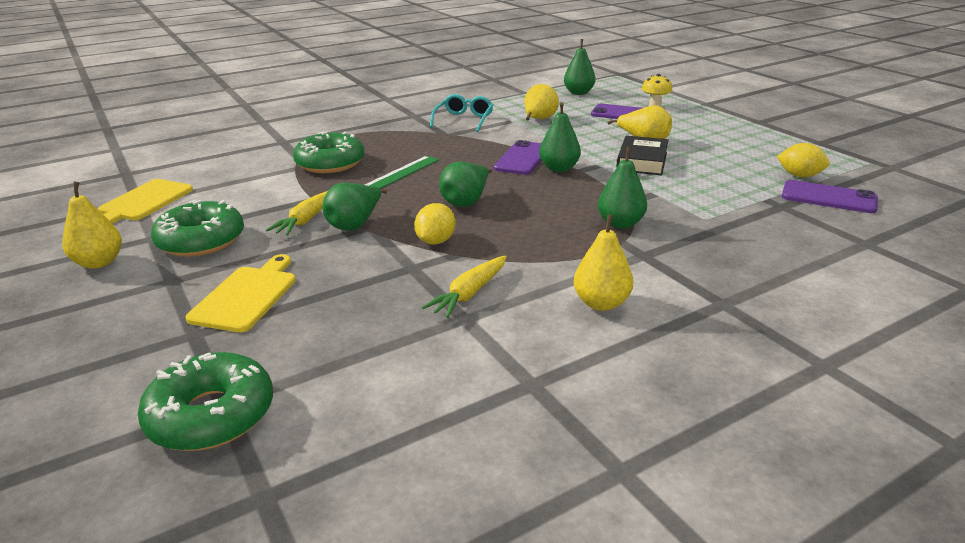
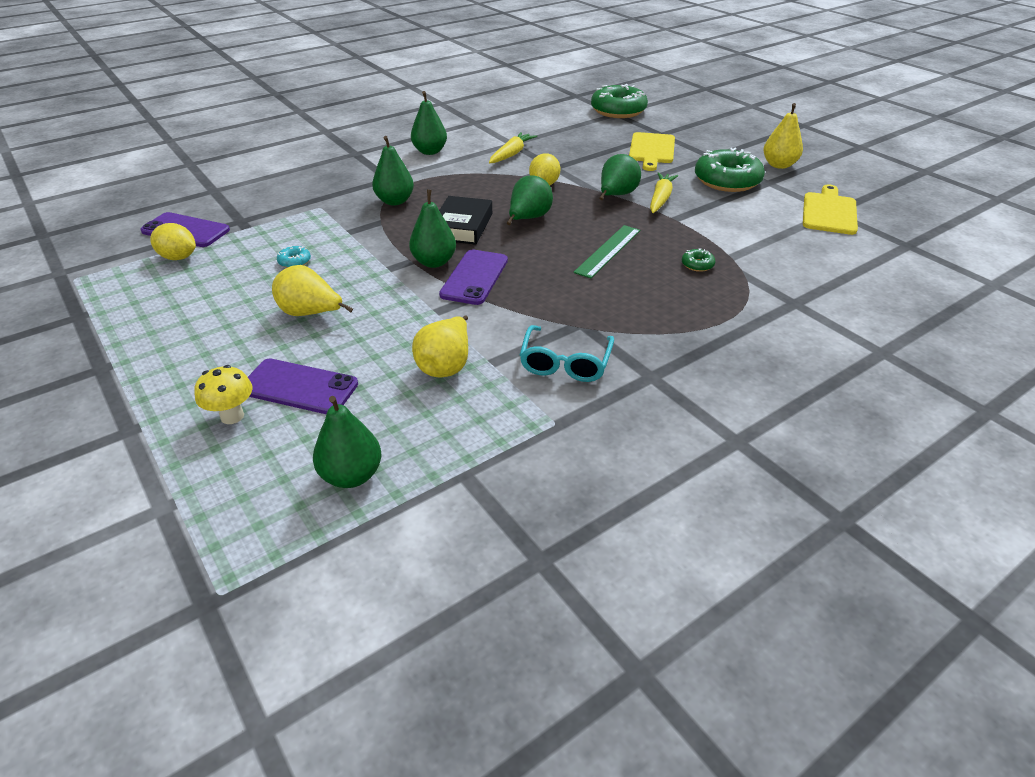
camera: 175 degrees right, 10 degrees up
(330, 163) = (697, 265): green donut -> green donut, size x0.41
(601, 303) = (430, 151): yellow pear -> green pear
(642, 161) = (335, 275): black book -> black book (462, 226)
(686, 171) = (294, 261): none -> turquoise donut

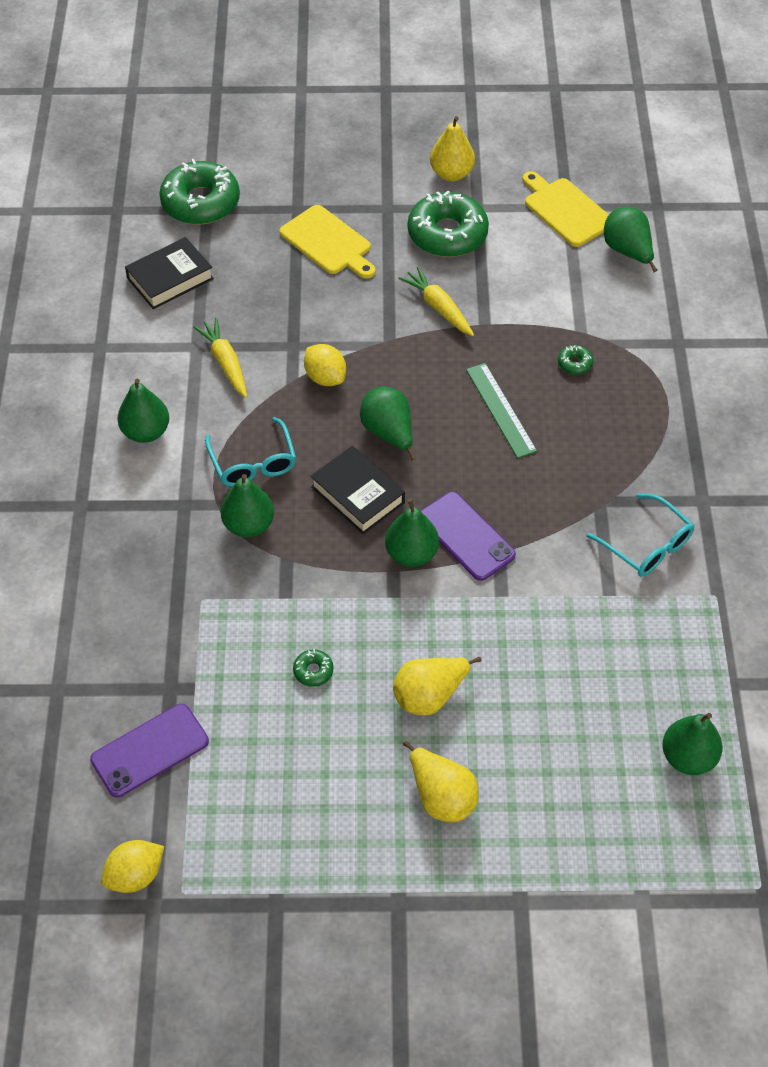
camera: 55 degrees left, 15 degrees up
(178, 257) = (214, 776): yellow lemon -> yellow lemon (135, 875)
(232, 416) = (554, 815): yellow mushroom -> none
(294, 261) = (313, 671): turquoise donut -> green donut
(299, 387) = (546, 750): purple phone -> none
(446, 186) = (253, 462): none -> turquoise glasses
(446, 365) = (591, 628): yellow pear -> yellow pear (441, 796)
(550, 121) = (170, 278): none -> black book
(616, 196) = (402, 336): green pear -> green pear (627, 252)

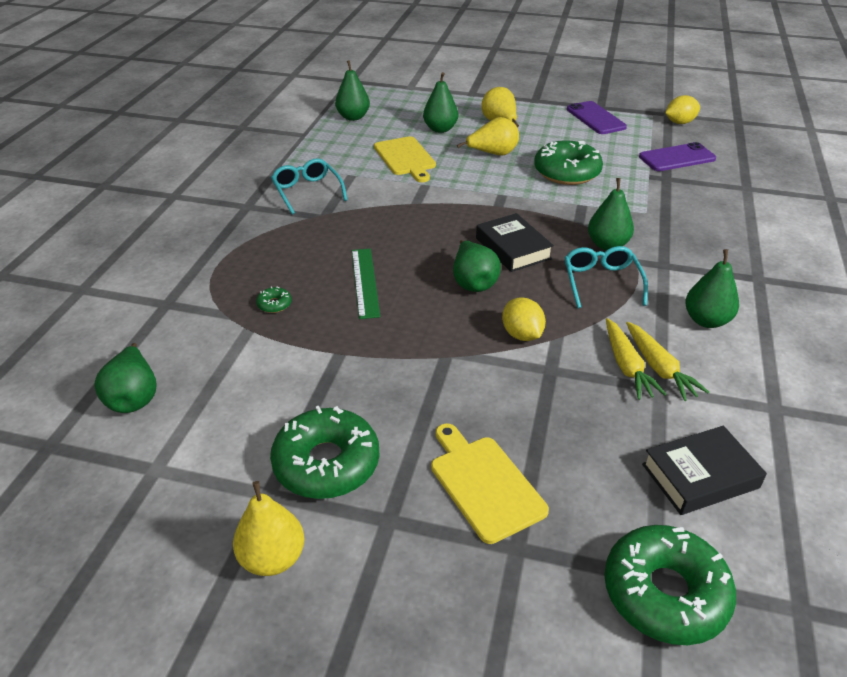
camera: 165 degrees left, 15 degrees down
(313, 671) = (567, 172): green donut -> green donut, size x2.44
(411, 554) = (481, 211): green pear -> green pear (440, 129)
(438, 307) = (379, 378): yellow carrot -> yellow carrot (659, 368)
(466, 536) = (436, 214): purple phone -> purple phone (595, 118)
(566, 210) = (160, 464): yellow cutting board -> yellow cutting board (405, 158)

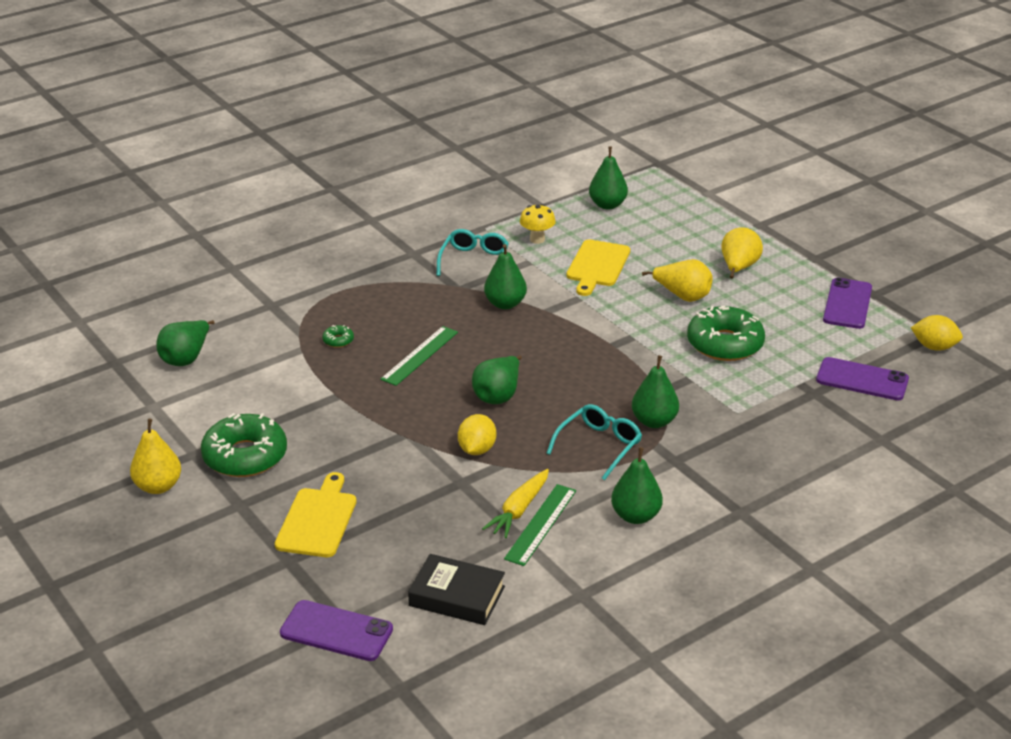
camera: 40 degrees right, 5 degrees down
(335, 158) = (537, 239): none -> yellow mushroom
(440, 129) = (670, 250): green pear -> green pear (505, 304)
(513, 248) = (569, 385): black book -> none
(659, 368) = (541, 524): yellow carrot -> green ruler
(665, 593) = (336, 631): green donut -> purple phone

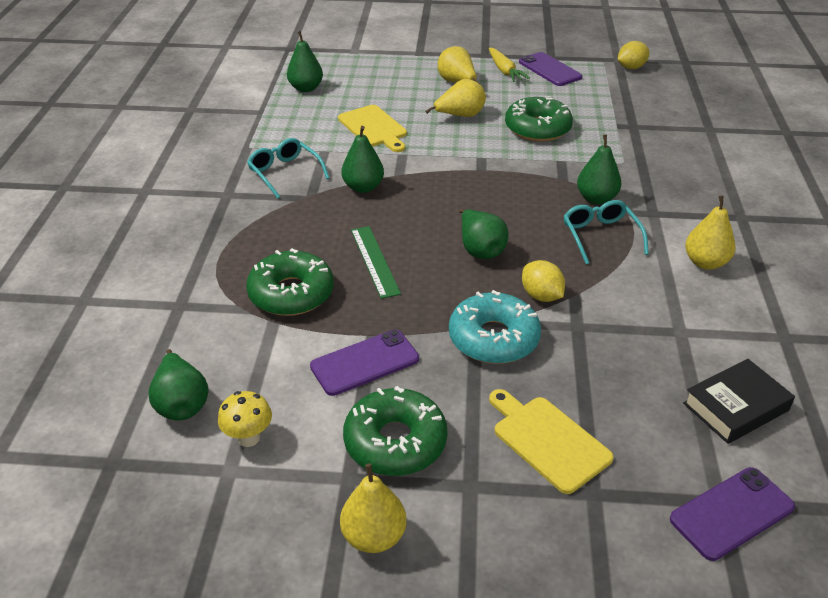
camera: 50 degrees left, 5 degrees up
(338, 340) = (291, 293): green donut -> green donut, size x2.44
(398, 449) = (493, 338): none -> turquoise donut
(519, 510) = (645, 314): yellow carrot -> yellow carrot (505, 71)
(537, 239) = (301, 134): yellow mushroom -> yellow mushroom (249, 438)
(541, 524) = (675, 312): green ruler -> none
(635, 516) = (705, 262): green pear -> yellow pear
(862, 380) = (638, 104): purple phone -> purple phone (365, 363)

